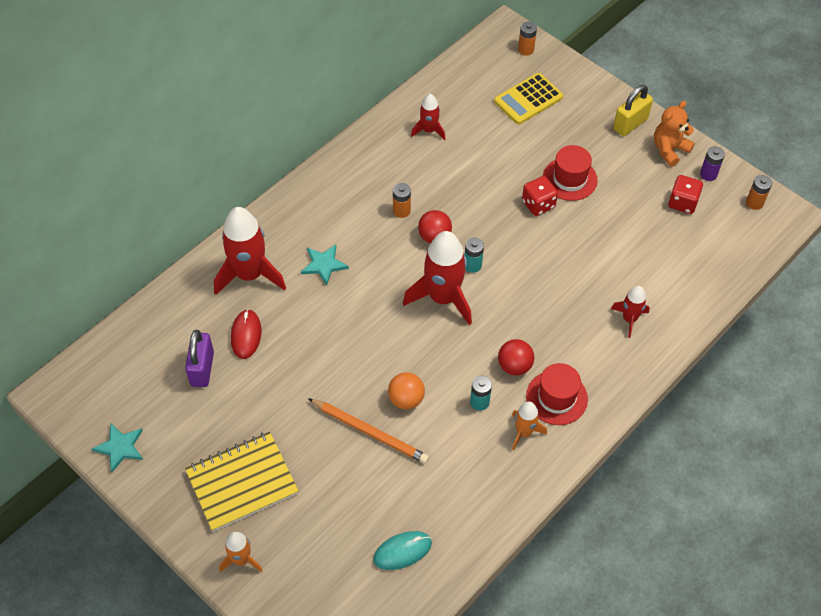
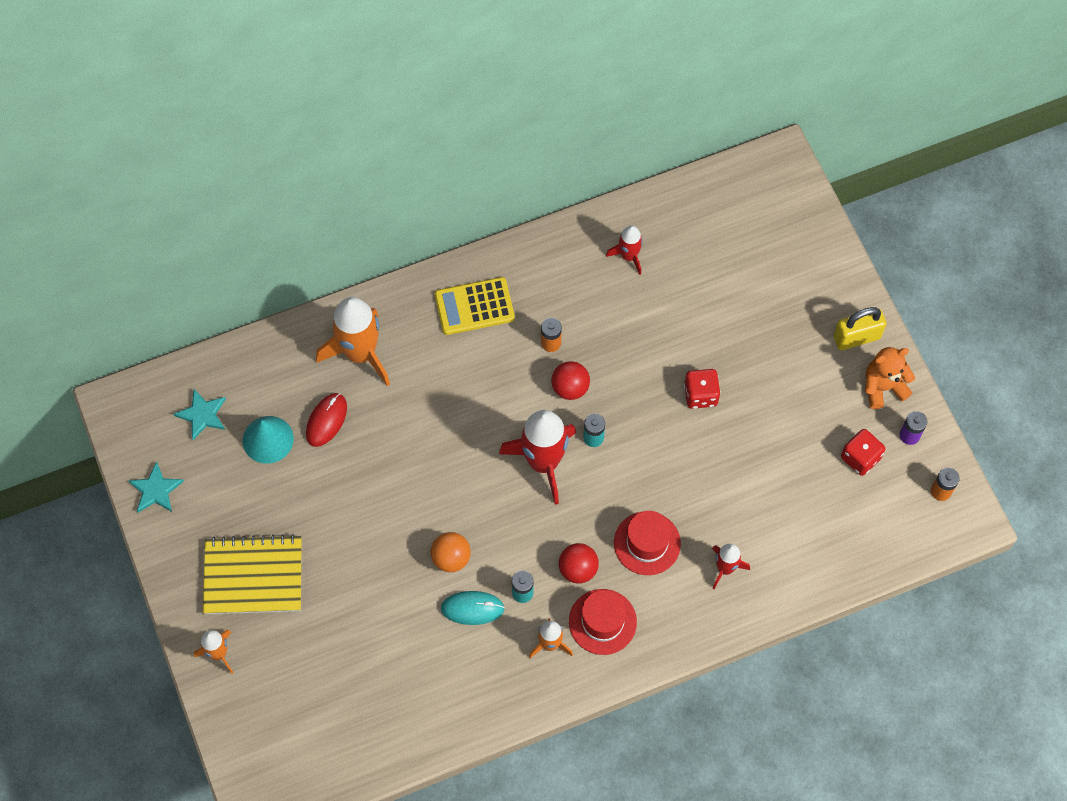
camera: 25 degrees right, 10 degrees up
(202, 369) = (268, 439): purple padlock -> turquoise cone
(249, 274) = (360, 353): red rocket -> orange rocket
(324, 265) = (440, 373): turquoise star -> turquoise star (202, 415)
(370, 432) = (399, 577): orange pencil -> none
(402, 551) = (371, 712): turquoise mouse -> turquoise mouse (472, 608)
(526, 50) = (790, 195): orange battery -> none
(528, 99) = (758, 260): yellow calculator -> yellow calculator (474, 306)
(569, 179) = (751, 378): red hat -> red hat (647, 543)

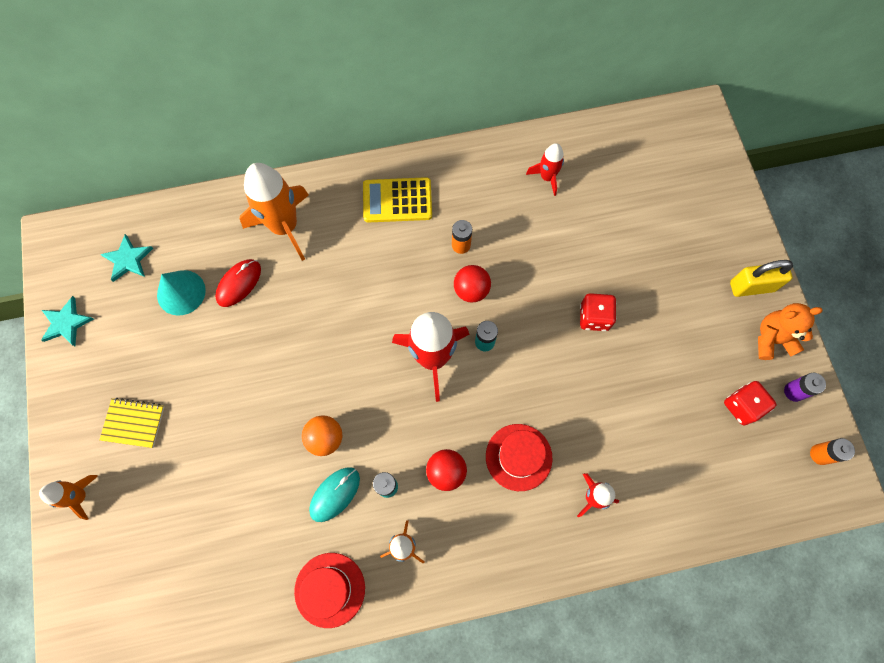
camera: 10 degrees right, 5 degrees up
(253, 576) = (133, 423): yellow notebook -> yellow notebook, size x0.57
(472, 608) = (335, 494): turquoise mouse -> turquoise mouse turned 60 degrees counterclockwise
(602, 622) = (460, 532): red hat -> red hat (330, 589)

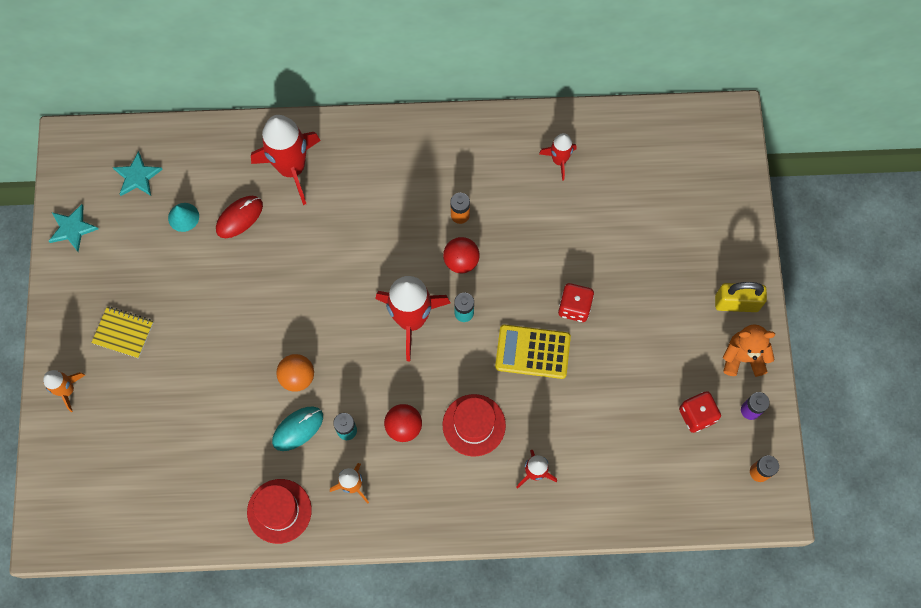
camera: 10 degrees right, 0 degrees up
(181, 292) = (183, 217): turquoise cone -> turquoise cone, size x0.67
(284, 226) = (291, 168): orange rocket -> red rocket
(397, 200) = (406, 160): yellow calculator -> yellow calculator (532, 352)

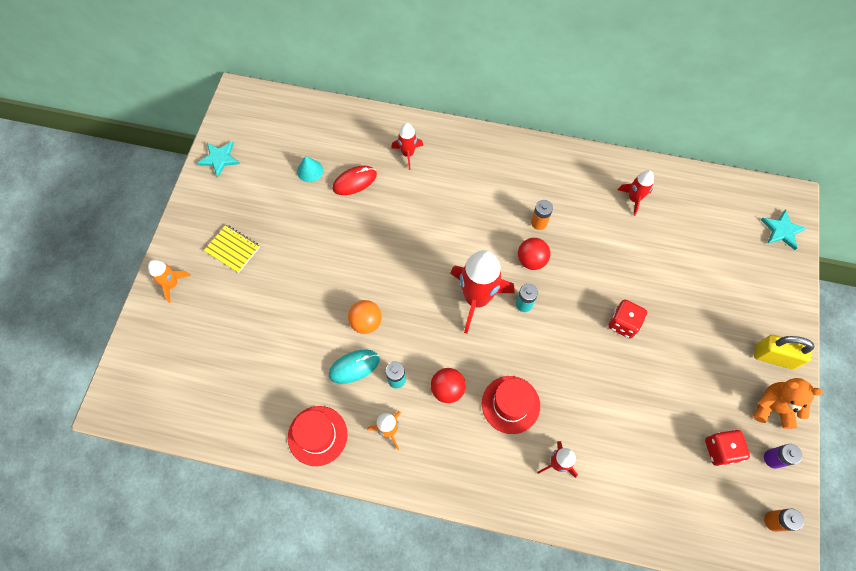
camera: 15 degrees right, 5 degrees down
(137, 176) = (283, 132): turquoise star -> turquoise star (782, 230)
(291, 168) = (408, 154): red rocket -> red rocket, size x0.53
(532, 352) = (578, 353): yellow calculator -> none

